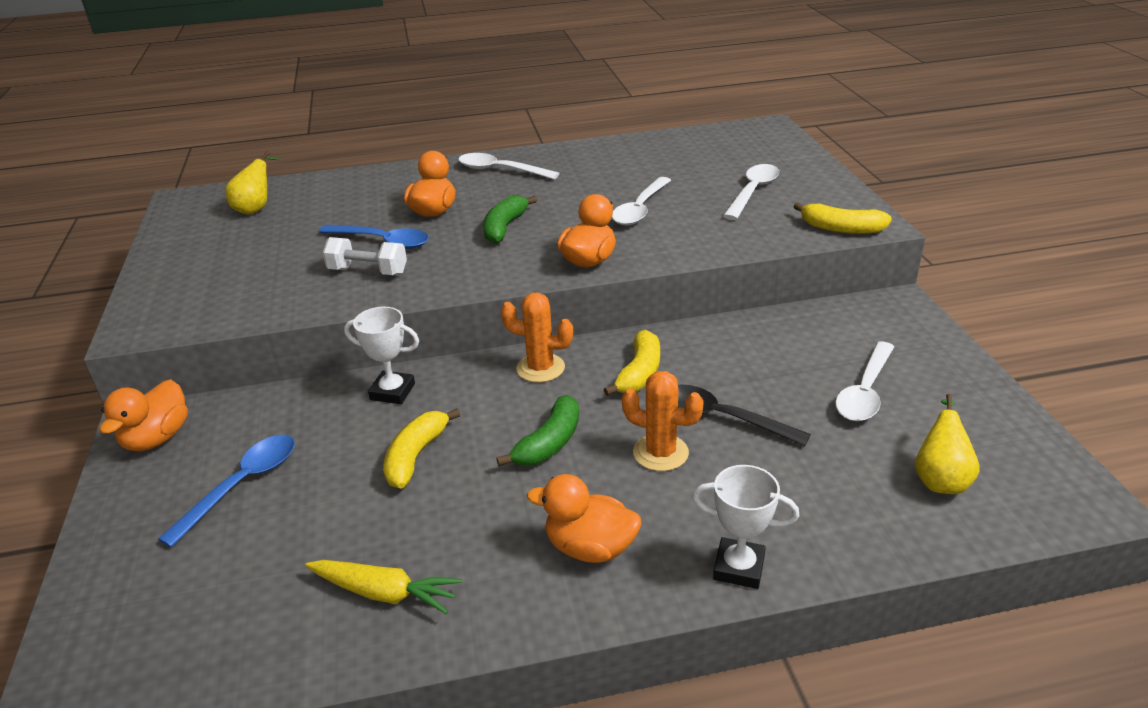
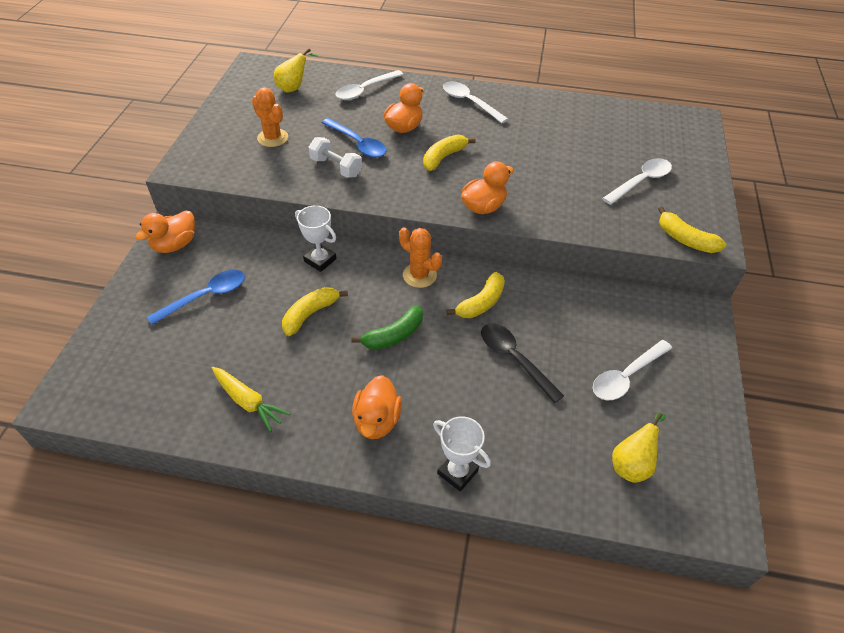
camera: 20 degrees right, 15 degrees up
(505, 227) = (443, 157): green banana -> yellow banana
(590, 548) = (377, 420): orange duck -> orange duck turned 120 degrees counterclockwise
(640, 209) = (547, 171): white spoon -> white spoon (365, 90)
(660, 453) = (458, 370): orange cactus -> orange cactus (272, 138)

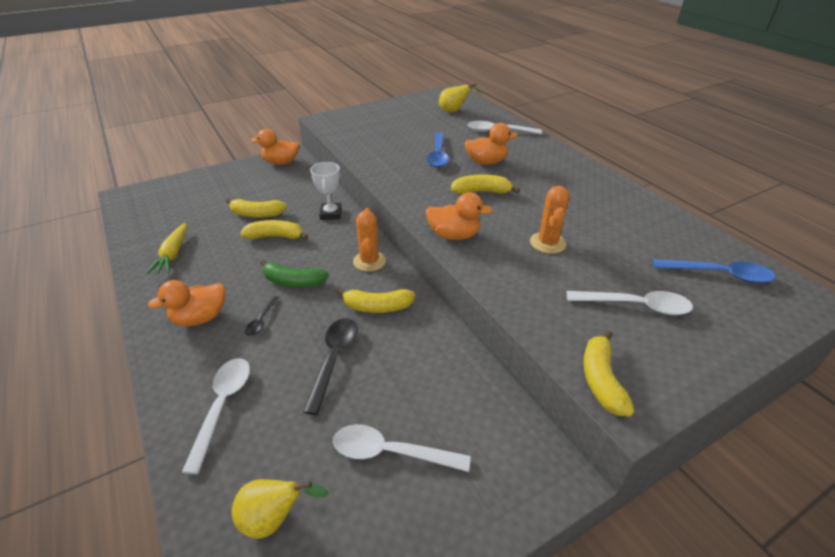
camera: 50 degrees right, 10 degrees down
(206, 296) = (249, 193): blue spoon -> blue spoon (719, 274)
(253, 309) = (256, 214): none -> yellow banana
(272, 138) = (394, 128): orange cactus -> orange cactus (548, 243)
(336, 167) = (401, 160): white dumbbell -> none
(424, 380) = (261, 320): none -> black spoon
(457, 472) = (177, 390): white trophy -> none
(469, 102) = (565, 171): white spoon -> white spoon (222, 406)

